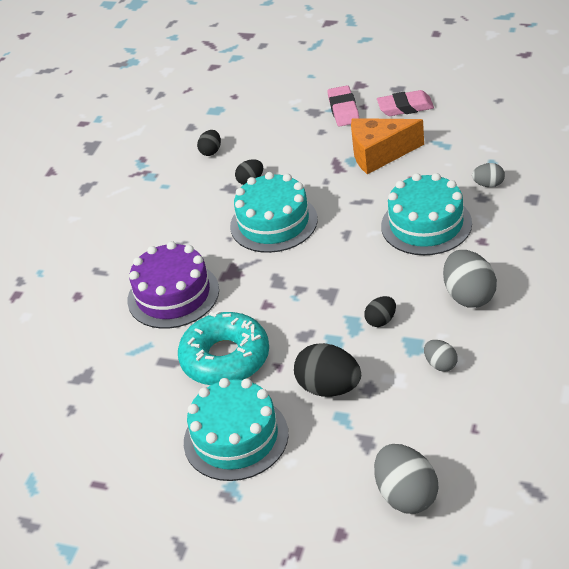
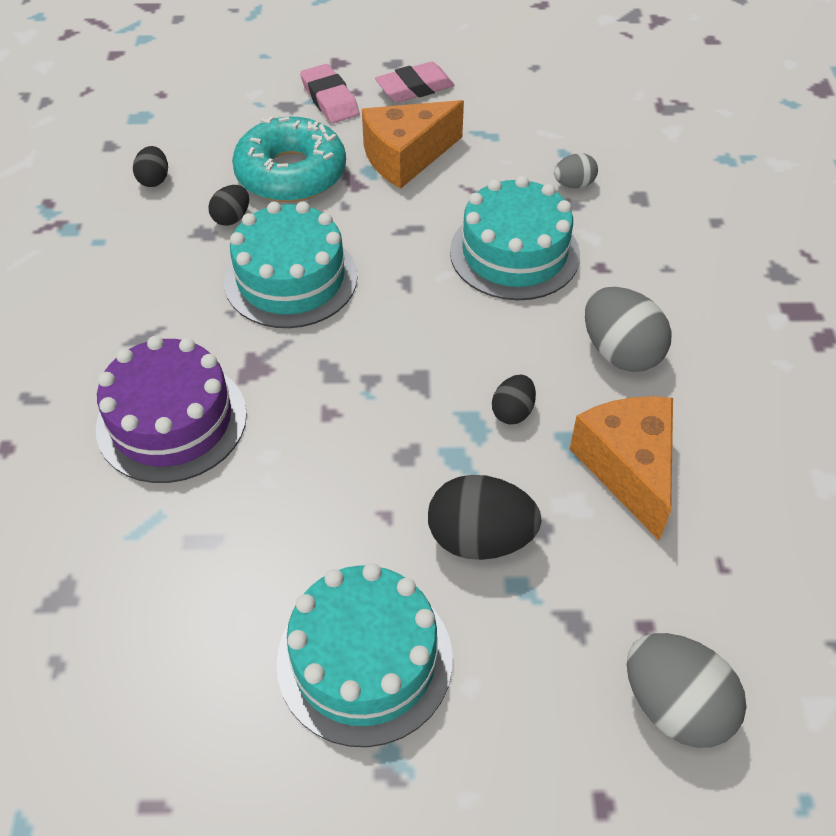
camera: 25 degrees left, 10 degrees up
(225, 358) = (296, 517): turquoise donut -> turquoise donut (291, 173)
(440, 364) = (628, 468): grey egg -> orange cheese

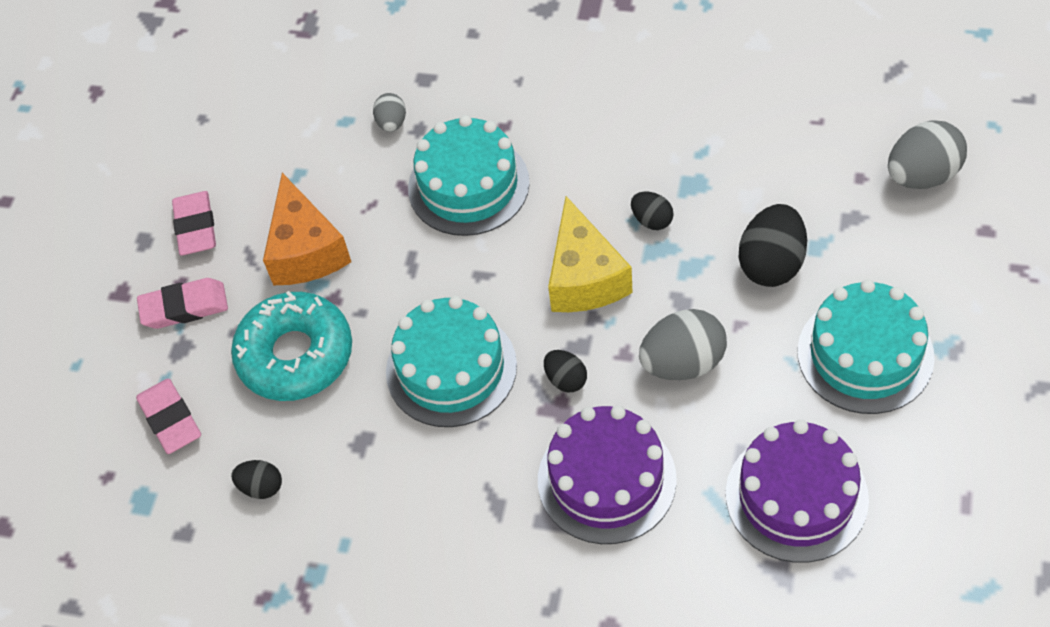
camera: 70 degrees left, 5 degrees up
(157, 603) = (796, 496): none -> purple cake
(217, 115) = (170, 419): none -> pink eraser
(232, 218) = (348, 414): black egg -> black egg (566, 379)
(420, 363) = (584, 277): none -> yellow cheese
(620, 352) = (606, 134): grey egg -> grey egg (683, 363)
(628, 468) = (723, 156): orange cheese -> none

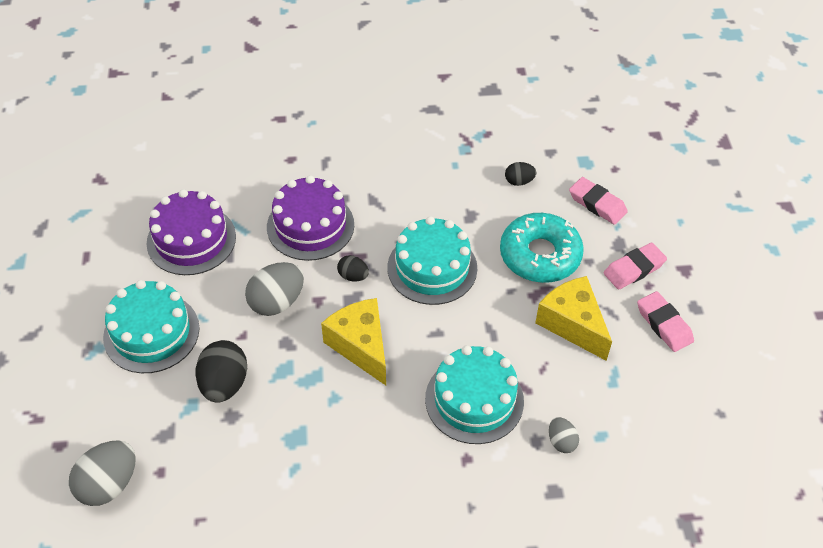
camera: 155 degrees right, 5 degrees down
(305, 250) = (572, 324): orange cheese -> yellow cheese
(652, 220) = (321, 400): black egg -> none

